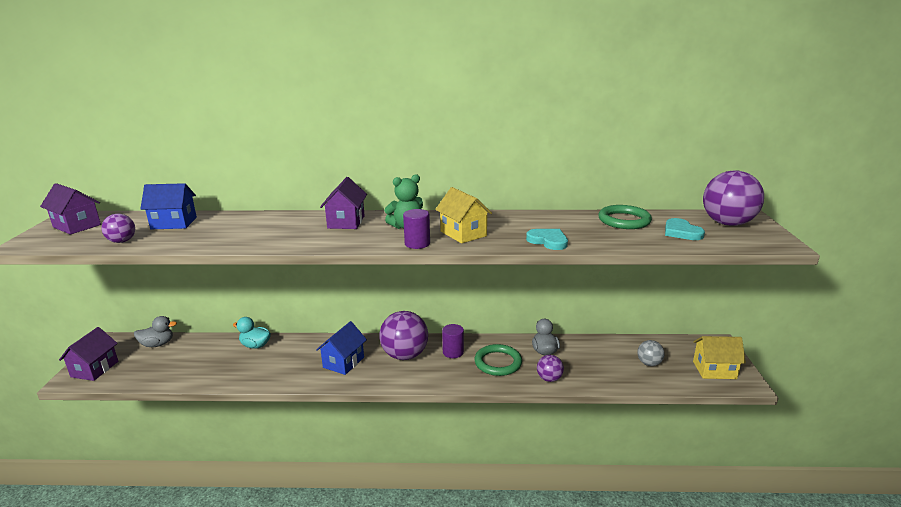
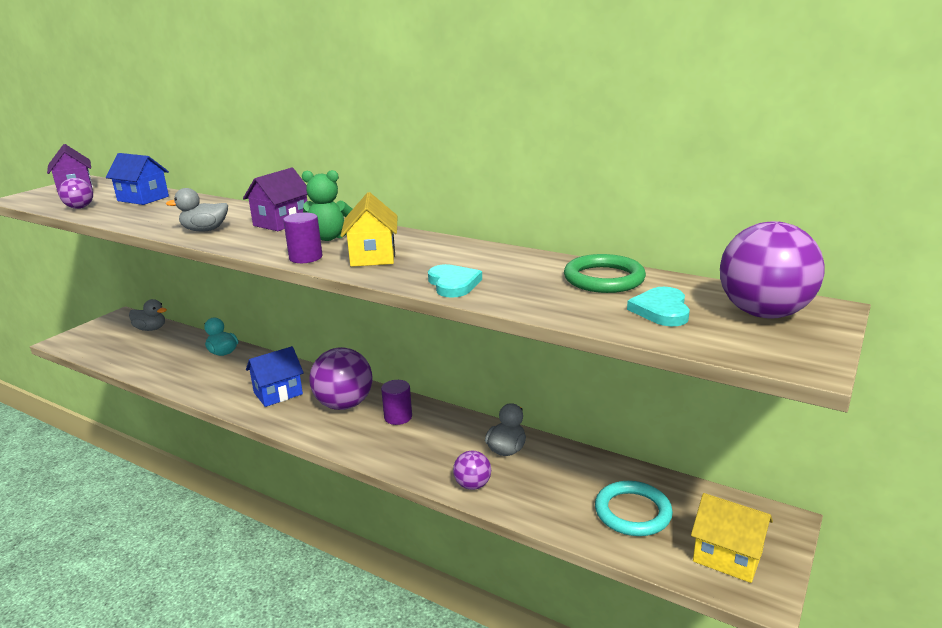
camera: 30 degrees right, 0 degrees up
(95, 369) = (85, 338): purple house -> none
(292, 239) = (205, 230): none -> grey duck
(498, 362) = (434, 445): green ring -> none
(649, 363) = (632, 512): grey ball -> turquoise ring

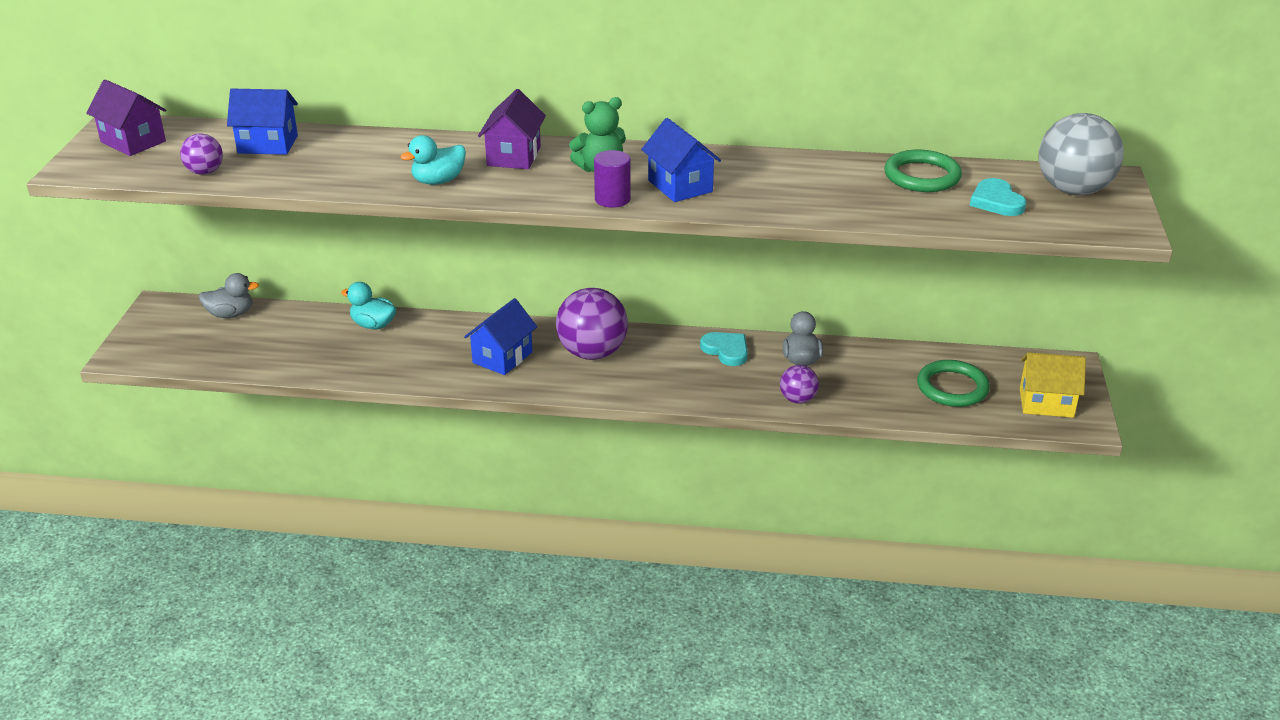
camera: 25 degrees left, 10 degrees up
(205, 230) = (438, 181): grey duck -> turquoise duck
(373, 256) = (680, 186): yellow house -> blue house
(398, 417) = (664, 353): purple cylinder -> none
(453, 284) = (798, 205): turquoise heart -> turquoise heart (726, 350)
(632, 512) = (952, 387): turquoise ring -> green ring
(763, 313) = (1073, 190): purple ball -> grey ball

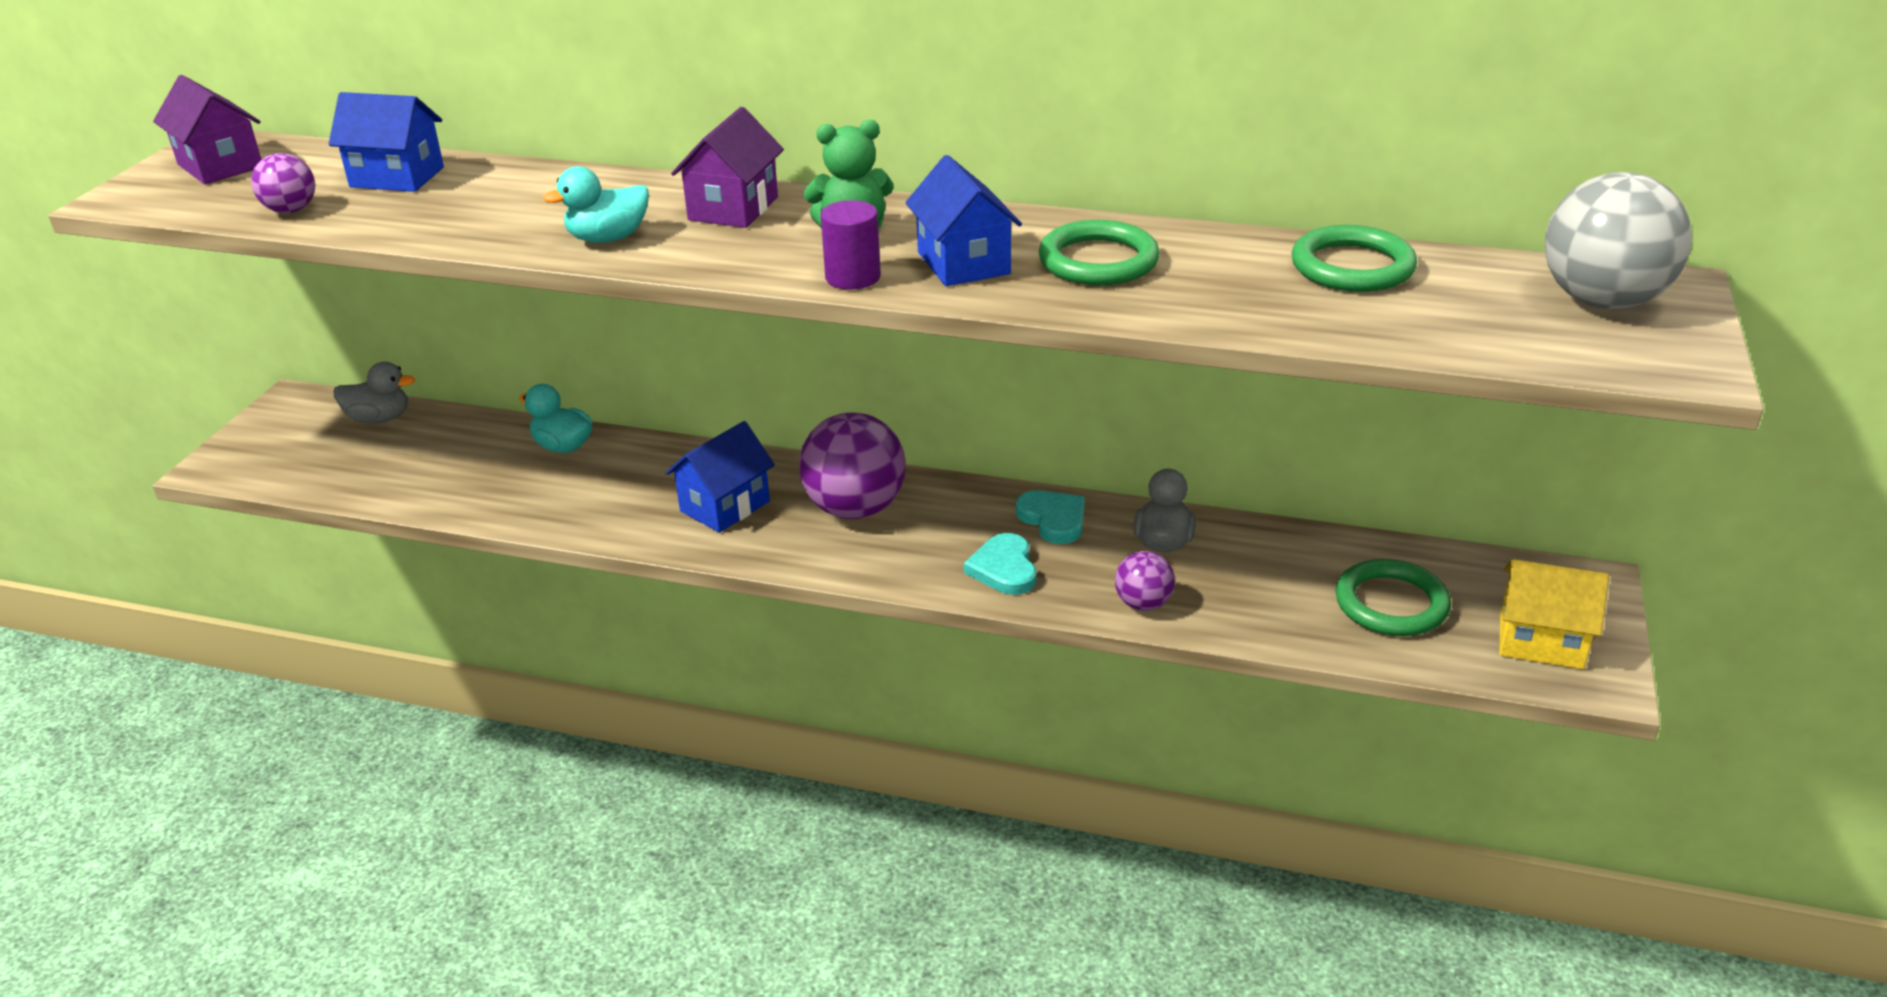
camera: 10 degrees right, 0 degrees up
(765, 180) = (1098, 261): none -> green ring
(996, 201) = (1467, 312): turquoise heart -> turquoise heart (1004, 568)

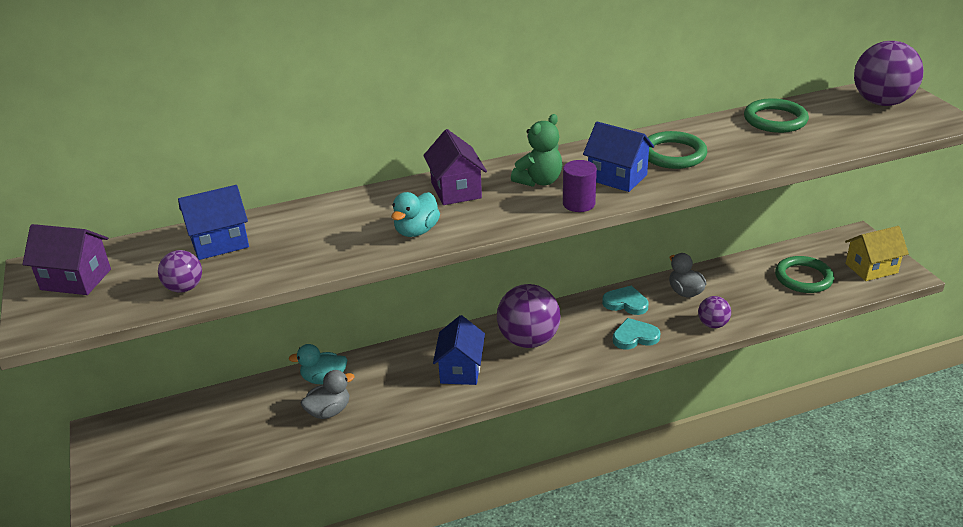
camera: 35 degrees left, 0 degrees up
(379, 419) = (181, 414): grey duck -> grey duck (329, 411)
(1004, 568) = (635, 337): turquoise heart -> turquoise heart turned 120 degrees clockwise
(1602, 301) = (881, 102): grey ball -> purple ball

